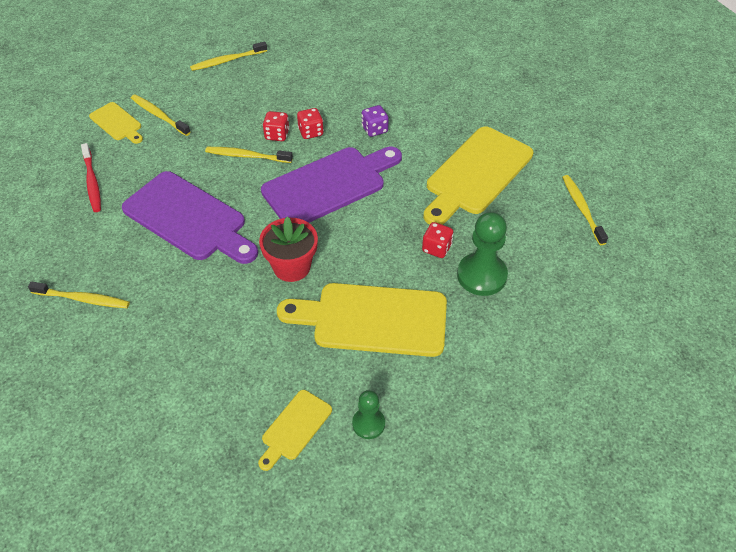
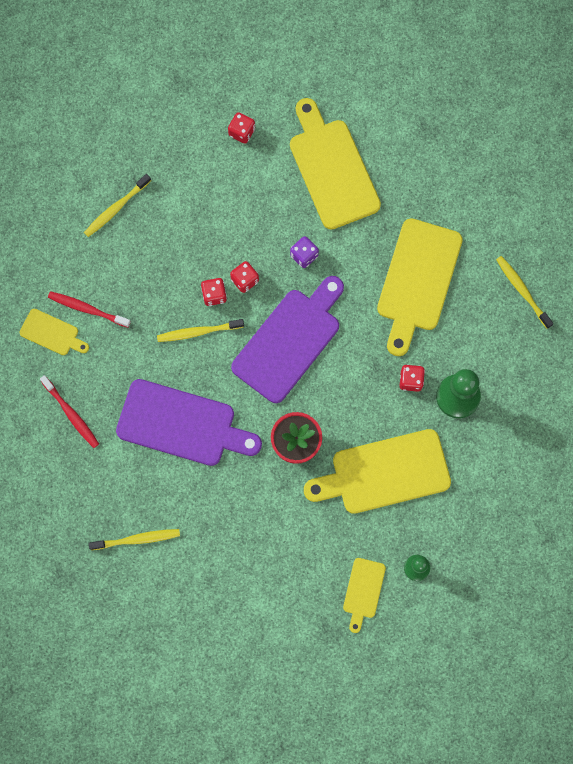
camera: 20 degrees left, 25 degrees up
(159, 115) = (87, 309): yellow toothbrush -> red toothbrush
(361, 42) = (242, 132): none -> red dice
(429, 81) = (332, 169): none -> yellow cutting board

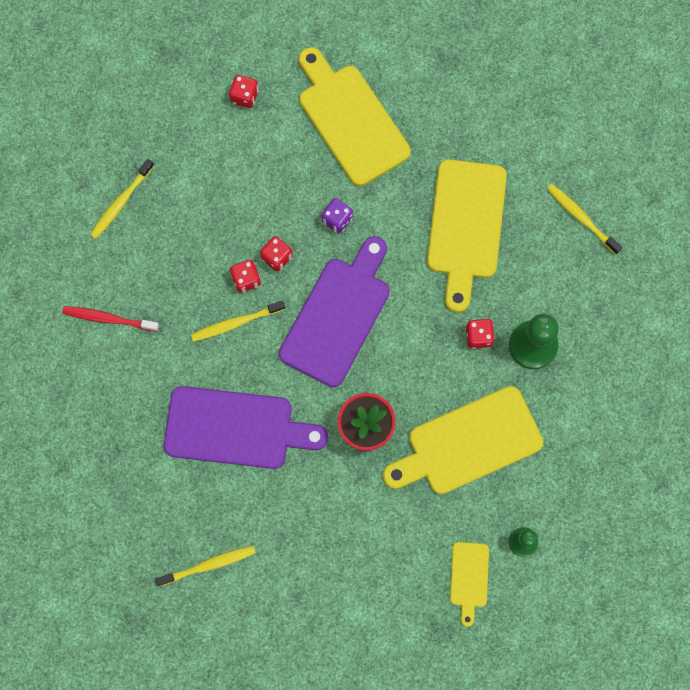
camera: 10 degrees left, 0 degrees up
(52, 333) = (73, 352): yellow cutting board -> none
(71, 414) = (111, 438): red toothbrush -> none

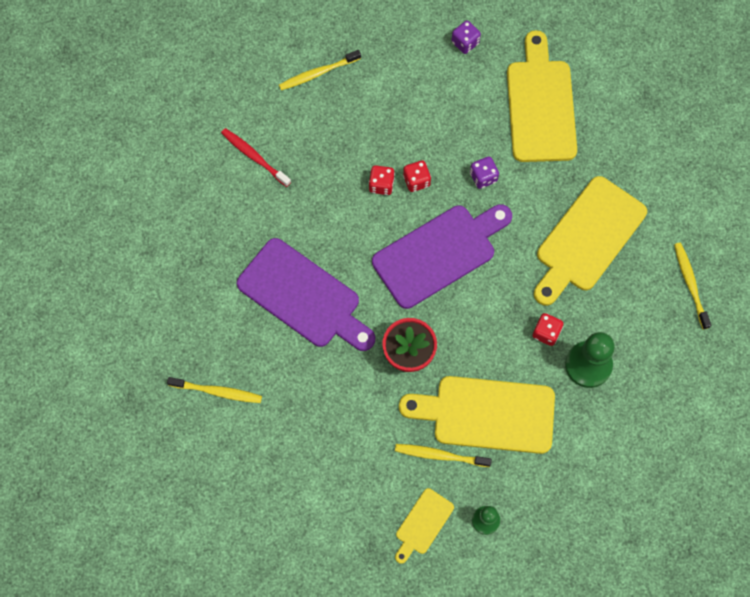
camera: 30 degrees right, 5 degrees down
(236, 323) = (353, 214): yellow toothbrush -> yellow toothbrush (440, 455)
(244, 96) = (465, 43): red dice -> purple dice

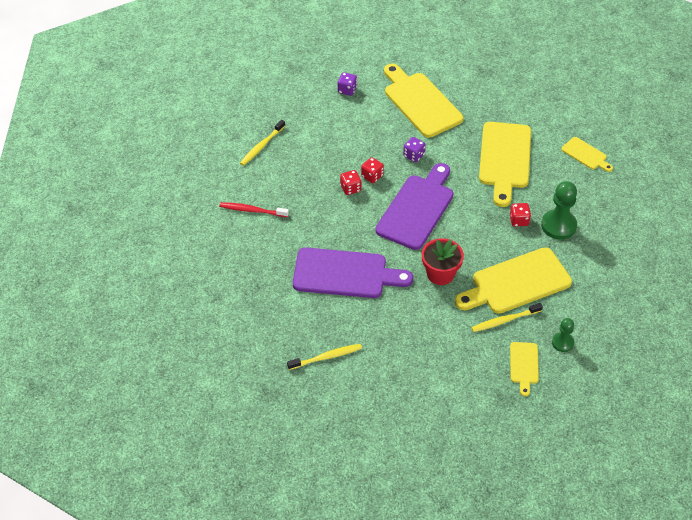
camera: 30 degrees left, 20 degrees down
(690, 284) = (585, 154): yellow toothbrush -> yellow cutting board

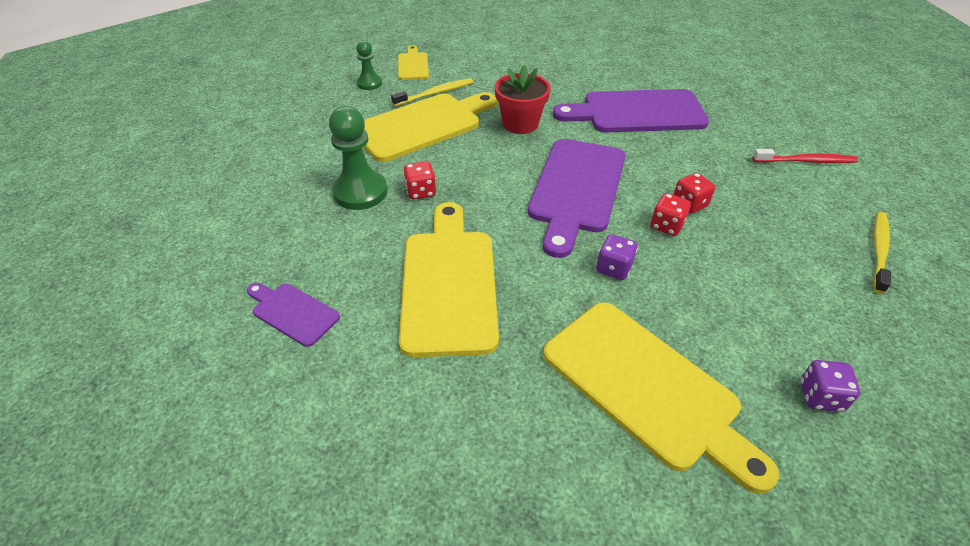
camera: 170 degrees right, 5 degrees down
(326, 357) = (617, 53): yellow toothbrush -> none
(585, 154) = (293, 312): yellow cutting board -> purple cutting board

